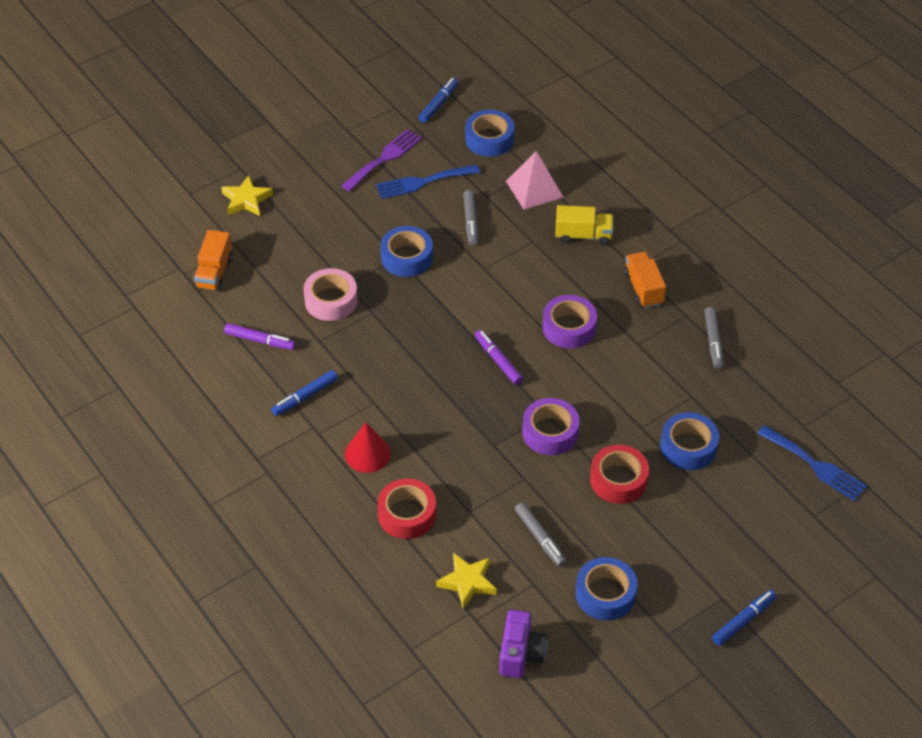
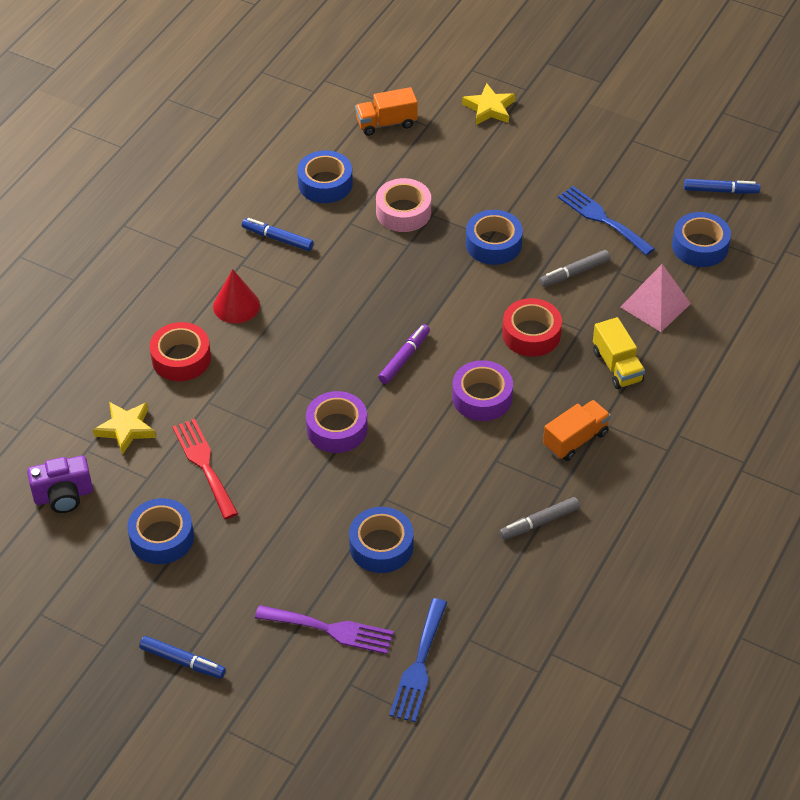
camera: 65 degrees right, 0 degrees up
(260, 340) = (325, 184): purple marker -> blue tape
(384, 158) = (613, 180): purple fork -> purple fork (330, 629)
(540, 537) = (204, 464): grey marker -> red fork
(618, 480) = (307, 502): red tape -> red tape (531, 334)

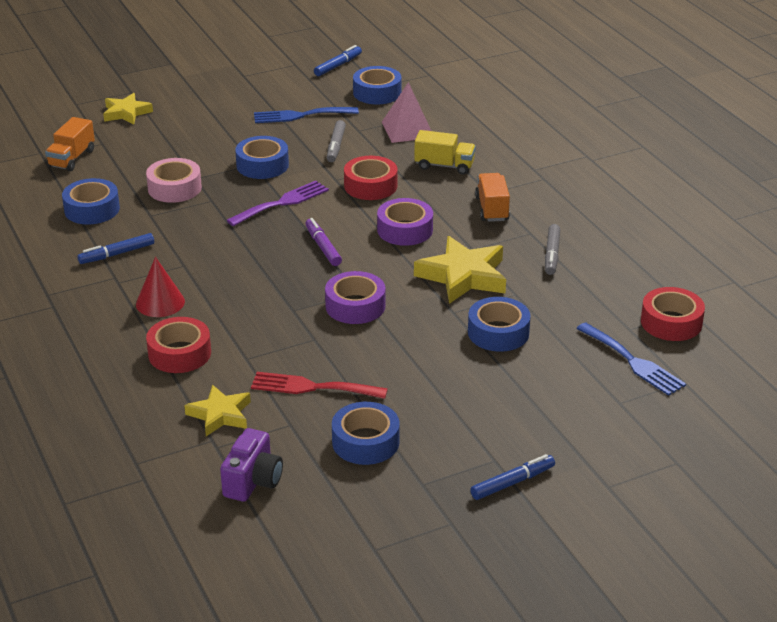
camera: 55 degrees left, 15 degrees down
(330, 629) = (556, 390): purple fork -> purple fork (282, 203)
(446, 477) = (463, 276): none -> yellow star
(506, 666) = (671, 322): none -> red tape

